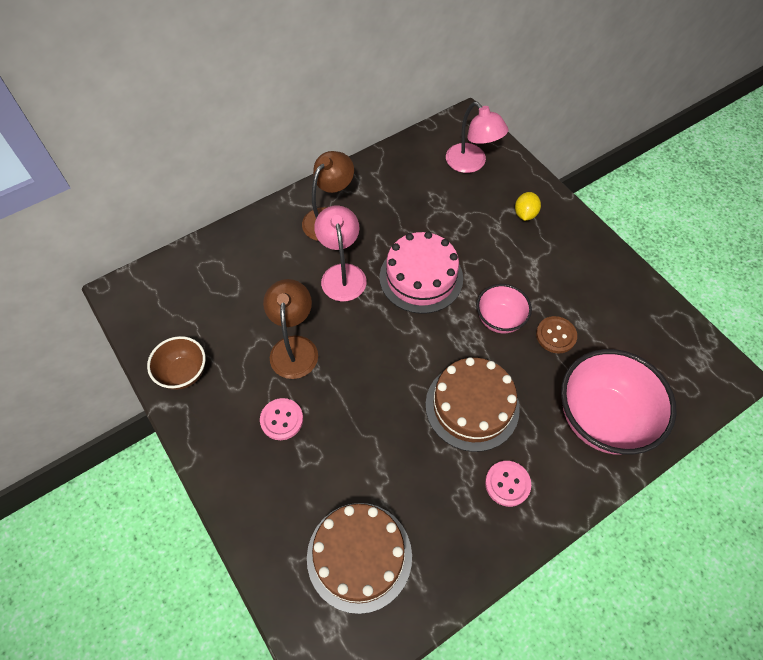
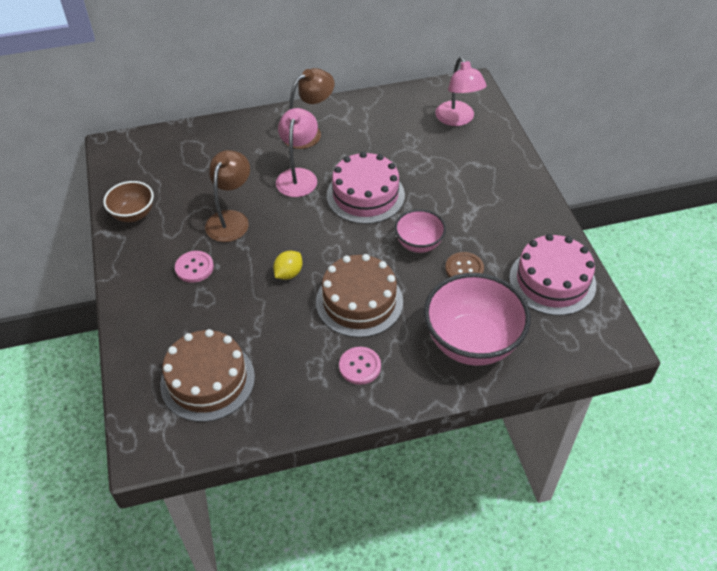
camera: 20 degrees right, 10 degrees down
(525, 214) = (486, 169): yellow lemon -> yellow lemon (288, 273)
(642, 324) = (552, 281): none -> pink cake

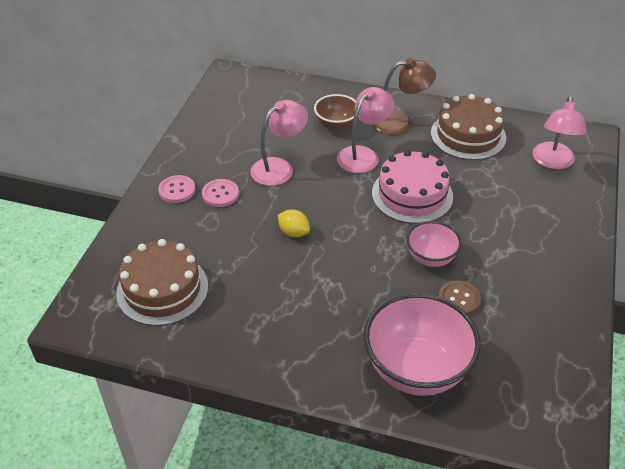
camera: 30 degrees right, 5 degrees down
(133, 214) = (205, 133): brown bowl -> brown bowl (336, 125)
(231, 219) = (279, 167): brown lamp -> pink lamp
(288, 273) = (294, 232): yellow lemon -> yellow lemon turned 60 degrees clockwise
(359, 301) = (338, 284): brown cake -> brown cake (468, 135)
(360, 366) = (296, 340): pink button -> pink button (177, 190)
(552, 281) = (542, 350): pink cake -> none

